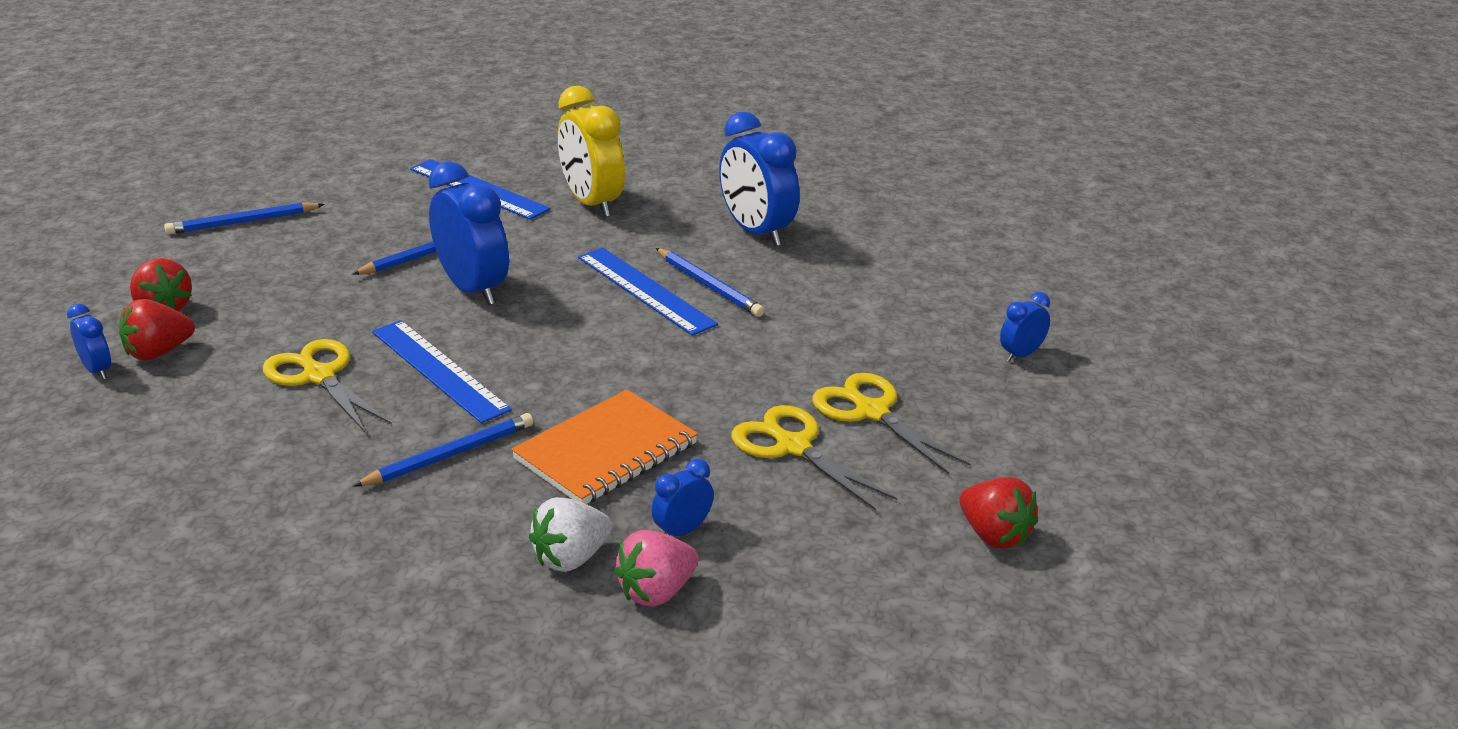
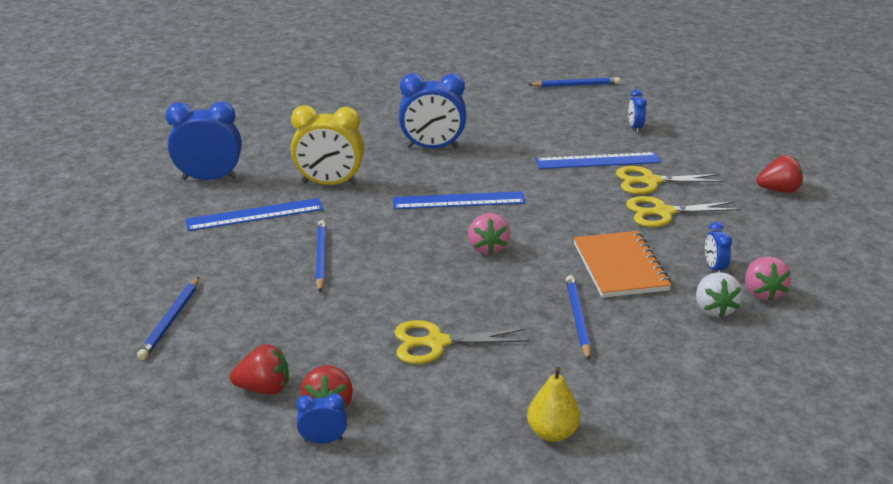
camera: 55 degrees left, 0 degrees up
(195, 506) = (552, 433): none -> yellow pear
(439, 370) = (476, 295): blue ruler -> blue ruler (597, 161)
(473, 289) = (389, 255): blue clock -> blue clock (209, 178)
(554, 344) = (487, 248): none -> pink strawberry
(709, 285) = (476, 181): blue pencil -> blue pencil (575, 85)

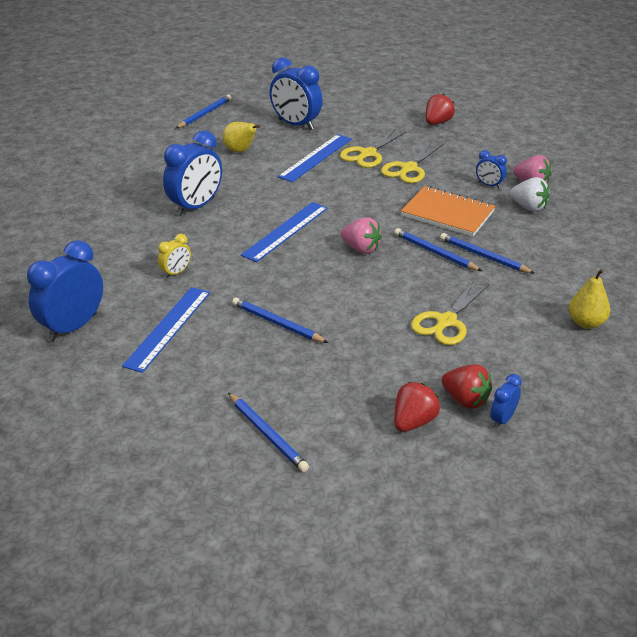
camera: 50 degrees left, 5 degrees up
(330, 183) = (176, 273): yellow clock -> yellow clock, size x0.49
(541, 289) = (435, 252): none -> blue pencil
(546, 125) = (240, 151): none -> yellow pear
(635, 128) = (296, 125): blue clock -> blue clock, size x2.03

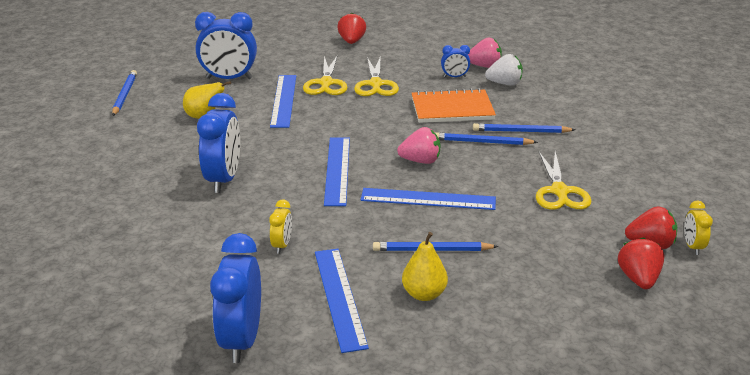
camera: 35 degrees left, 5 degrees down
(267, 434) = (546, 346): blue pencil -> none
(326, 282) = (428, 199): none -> blue ruler
(502, 419) = (692, 246): blue clock -> yellow clock
(586, 323) = (651, 152): yellow pear -> yellow pear (424, 294)

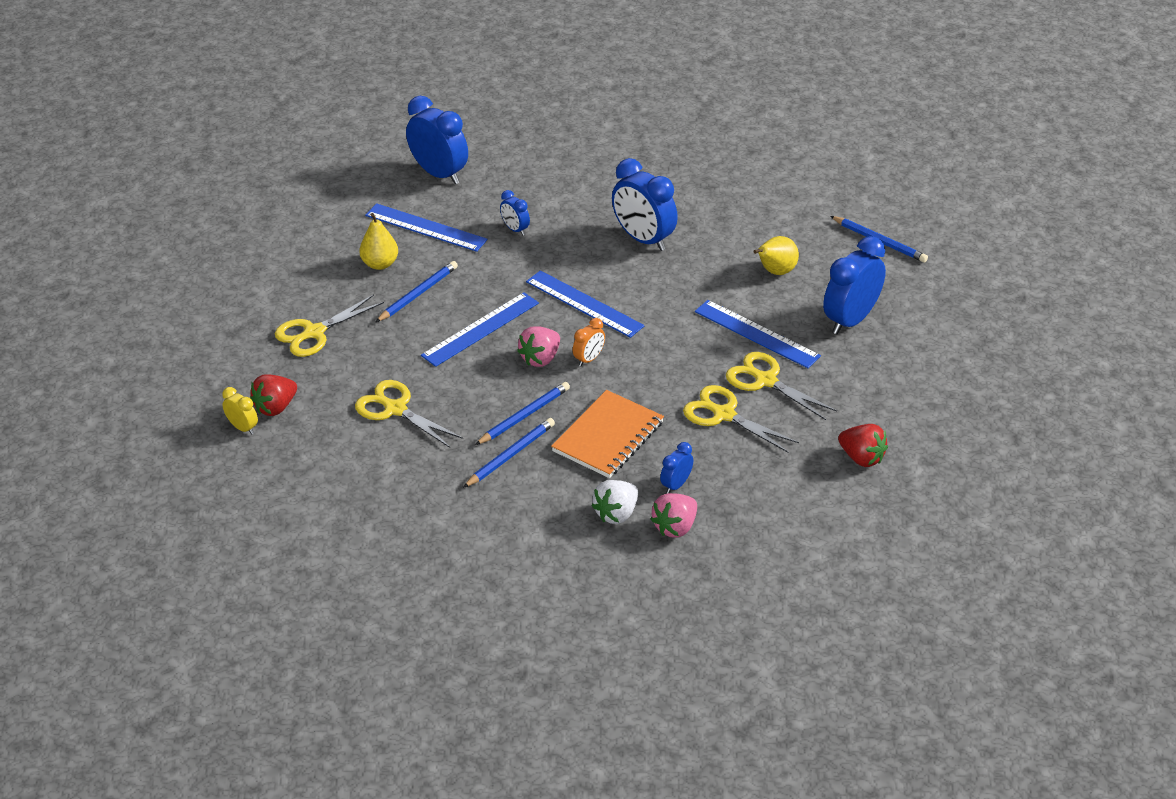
camera: 130 degrees right, 10 degrees up
(282, 245) = (515, 229): yellow clock -> blue clock
(393, 143) = (589, 359): none -> orange clock
(554, 276) = (314, 332): none -> yellow scissors
(638, 279) = (257, 371): red strawberry -> none

